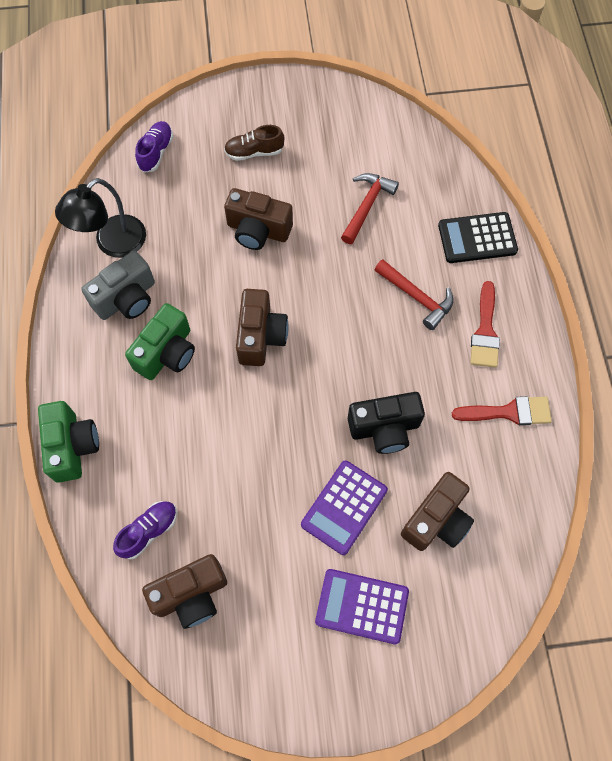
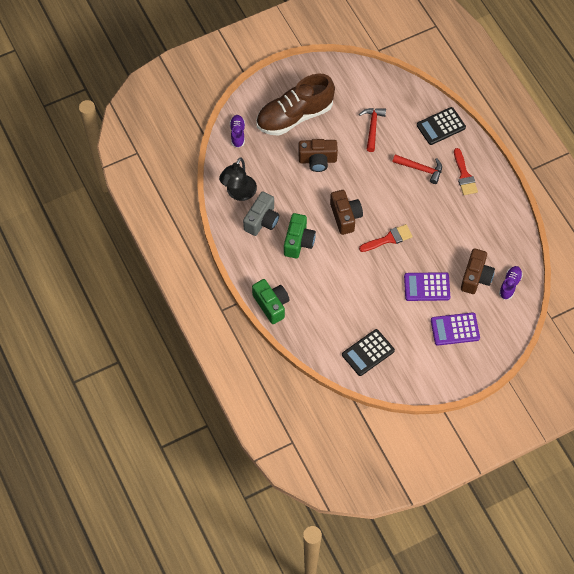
camera: 20 degrees left, 5 degrees down
(148, 531) = (332, 331): purple shoe -> purple shoe (510, 285)
(191, 595) = (368, 353): brown camera -> black calculator
(254, 152) = (294, 116): brown shoe -> brown shoe, size x2.30
(344, 507) = (427, 287): purple calculator -> purple calculator turned 75 degrees clockwise
(384, 428) = (431, 242): black camera -> none
(508, 412) = (492, 213): red brush -> red brush (388, 239)

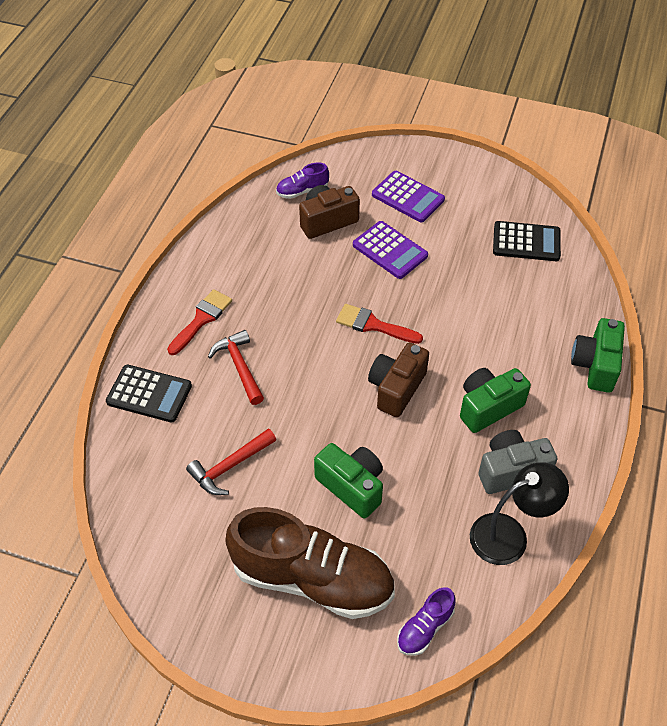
camera: 135 degrees left, 10 degrees down
(317, 160) = (352, 486): brown camera -> green camera

